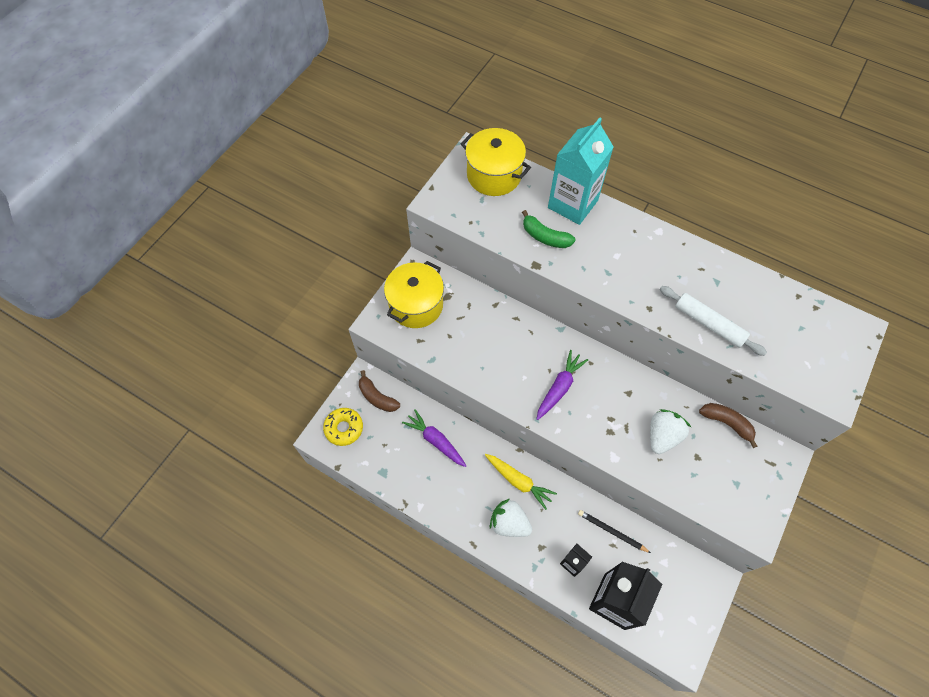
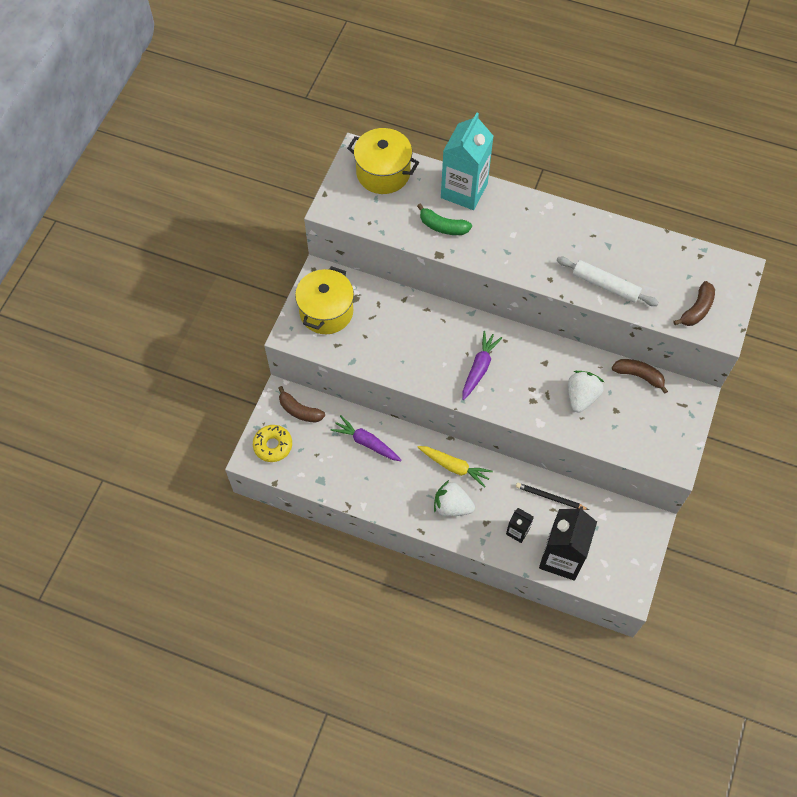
camera: 10 degrees left, 0 degrees up
(807, 366) = (697, 309): none -> brown banana

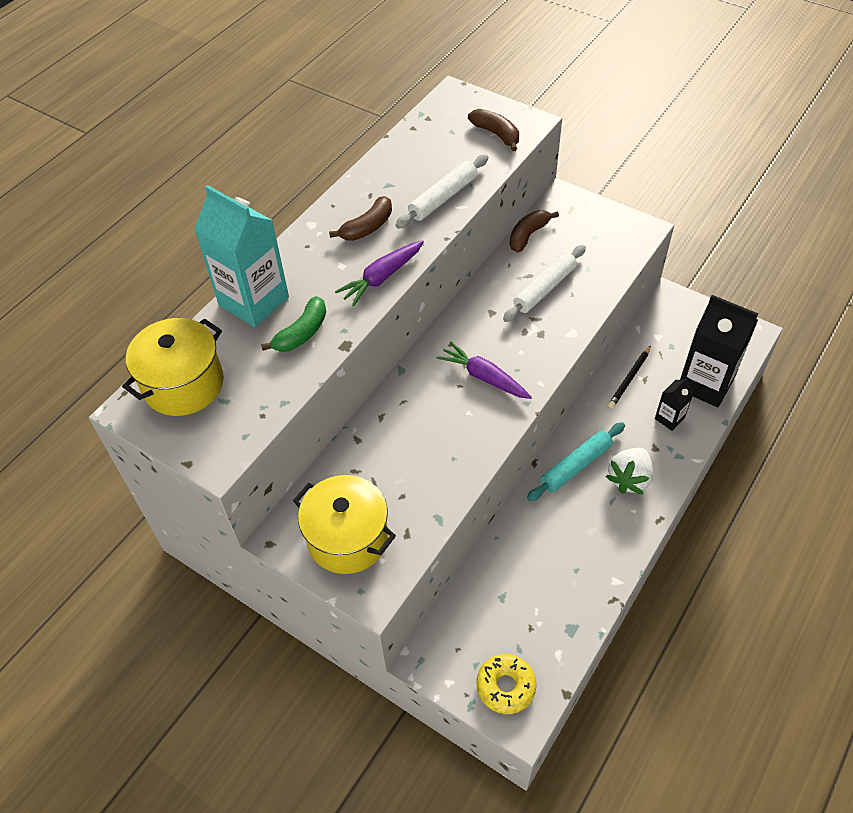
camera: 75 degrees left, 10 degrees down
(299, 410) = (456, 639): brown banana -> brown banana (367, 227)
(366, 442) = (523, 560): purple carrot -> purple carrot (382, 278)
(454, 467) = (576, 466): yellow carrot -> turquoise rolling pin
(581, 397) = (545, 288): white strawberry -> white rolling pin

